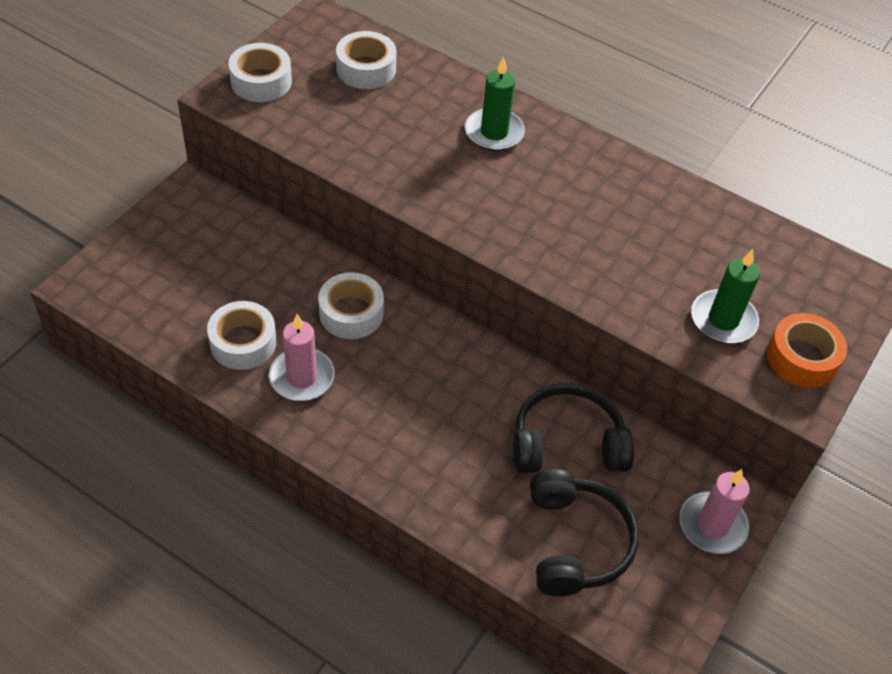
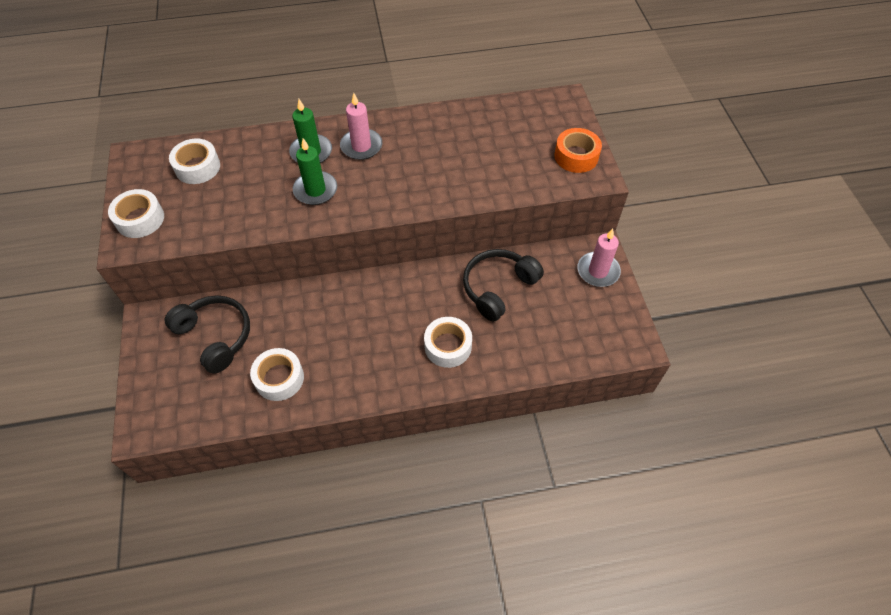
camera: 40 degrees left, 5 degrees up
(301, 377) = (333, 369): pink candle -> pink candle (361, 146)
(351, 313) = (321, 313): white tape -> white tape (448, 346)
(575, 542) = (552, 331): black headphones -> black headphones (215, 336)
(723, 320) = (525, 165): green candle -> green candle (315, 190)

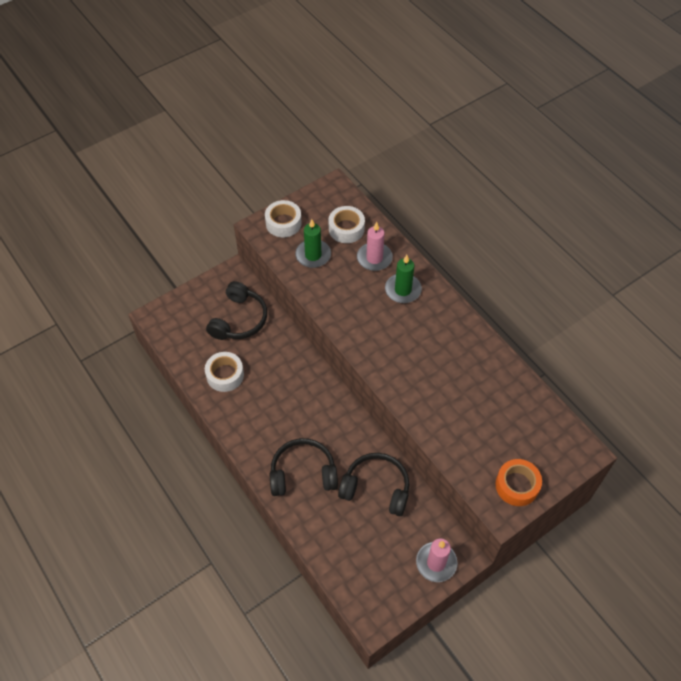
camera: 65 degrees right, 0 degrees up
(315, 190) = (367, 311): green candle -> green candle (313, 255)
(361, 146) = (429, 320): pink candle -> pink candle (374, 258)
(448, 346) = (303, 473): white tape -> black headphones

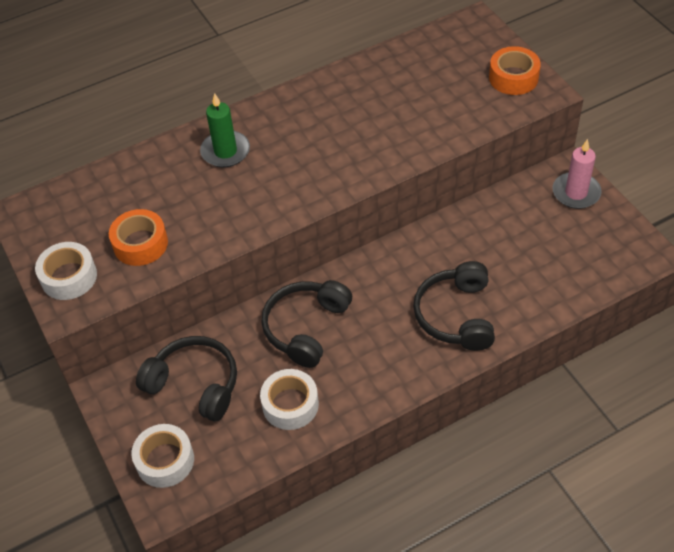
camera: 80 degrees left, 5 degrees down
(313, 255) = (140, 244): green candle -> orange tape
(346, 229) = (104, 203): white tape -> white tape (165, 460)
(374, 258) = (165, 176): pink candle -> none
(376, 488) = (480, 240): black headphones -> black headphones (306, 327)

